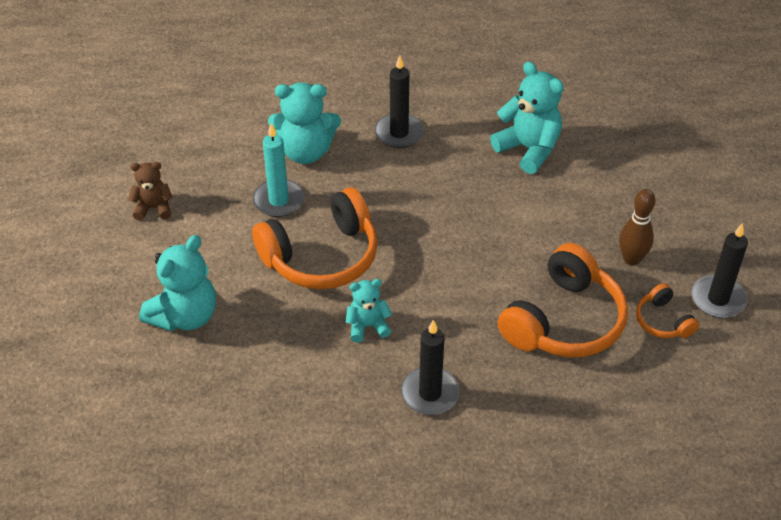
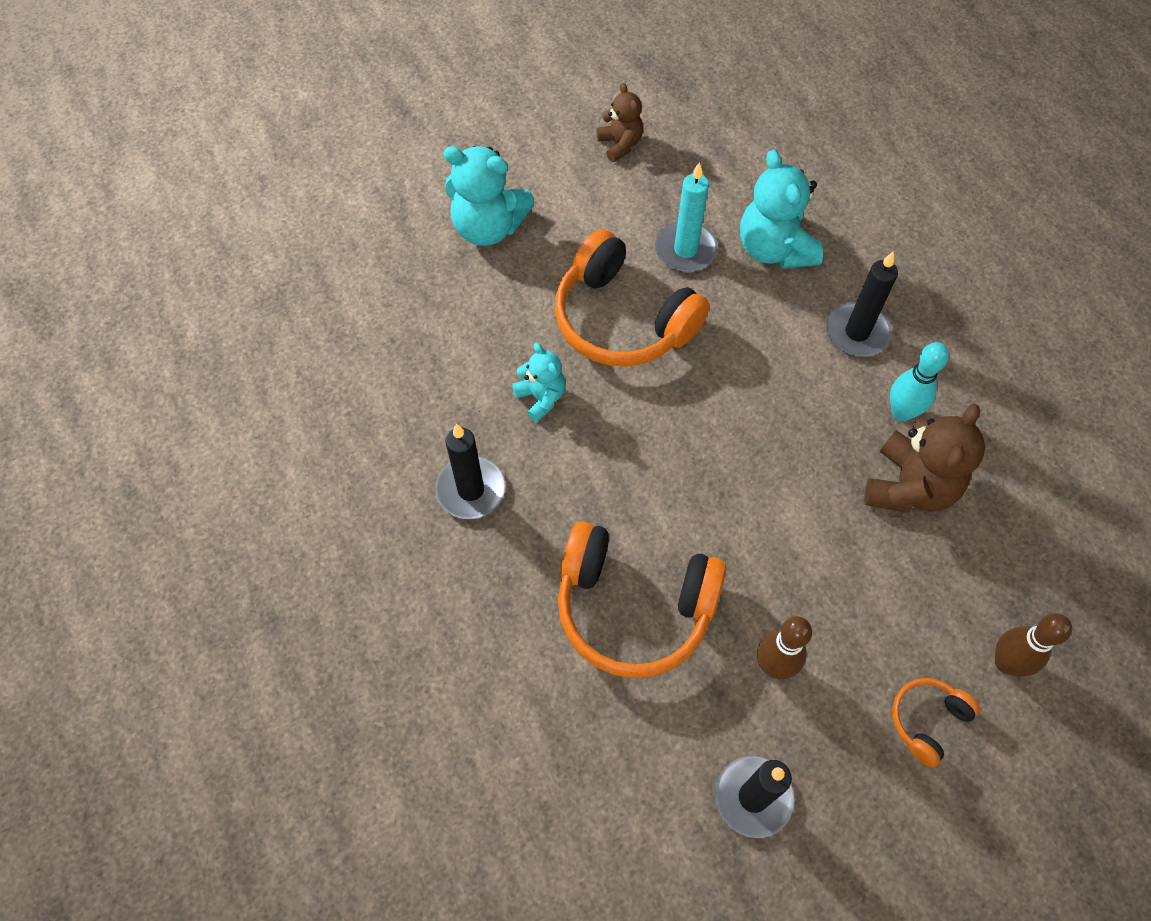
camera: 70 degrees right, 15 degrees up
(472, 133) = (901, 412): none -> turquoise bowling pin
(528, 149) = (909, 487): turquoise teddy bear -> brown teddy bear
(663, 321) = (683, 730): orange headphones -> orange headphones (927, 721)
(664, 149) = (1006, 662): none -> brown bowling pin

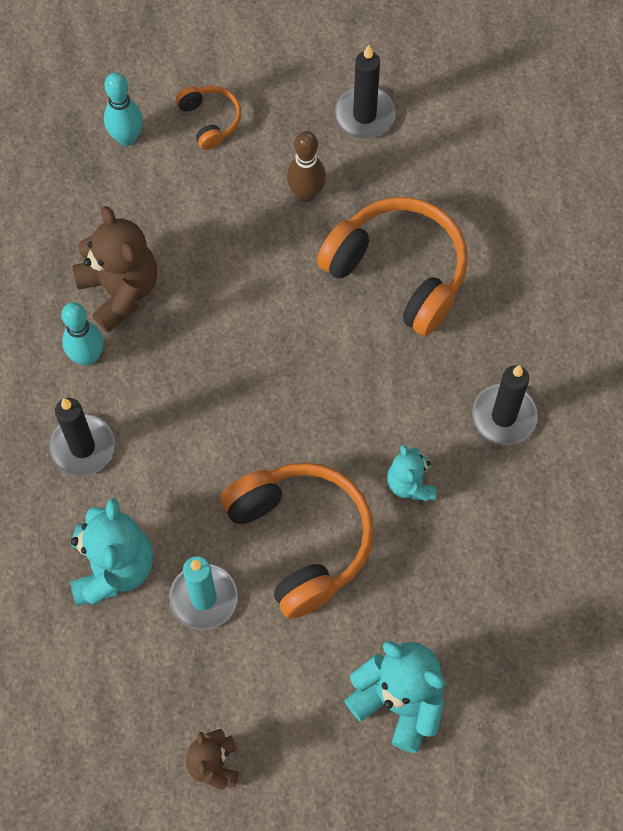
camera: 160 degrees left, 5 degrees up
(909, 487) = (120, 290): brown teddy bear -> brown teddy bear turned 105 degrees clockwise
(927, 721) = (210, 120): orange headphones -> orange headphones turned 90 degrees counterclockwise
(1006, 662) = (127, 137): brown bowling pin -> turquoise bowling pin

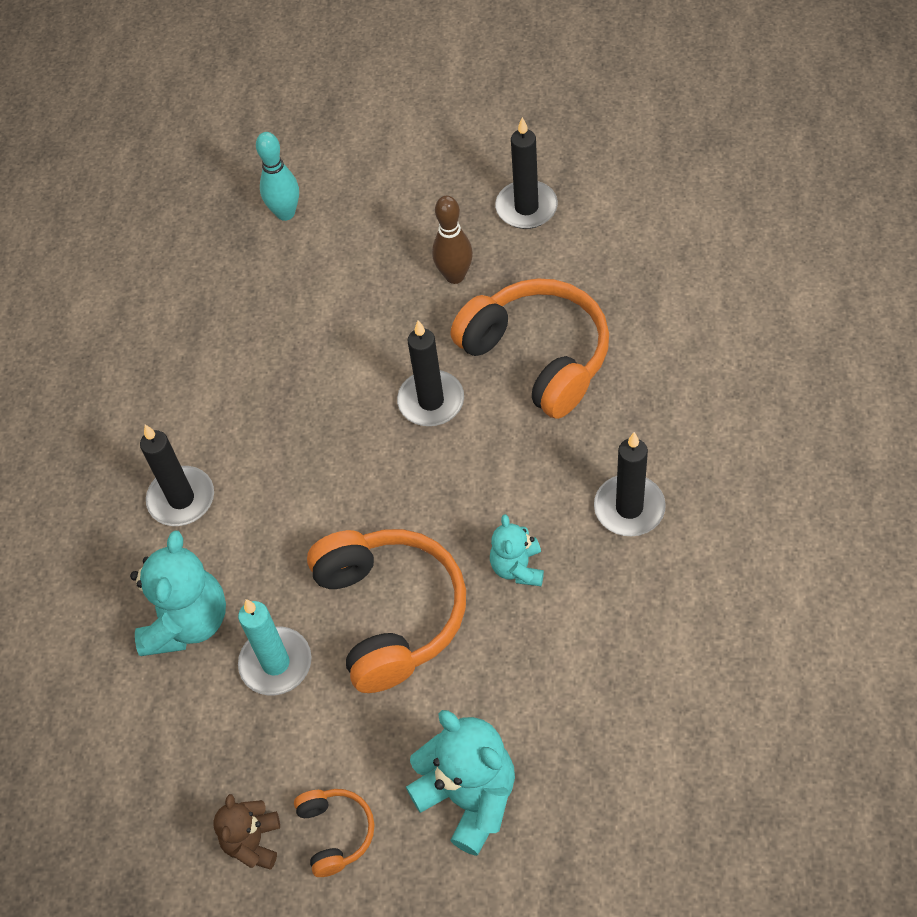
camera: 15 degrees right, 10 degrees down
(87, 356) = (205, 412): turquoise bowling pin -> none
(120, 290) = (250, 352): brown teddy bear -> none
(210, 120) = (370, 203): orange headphones -> orange headphones (335, 833)
(304, 326) = (431, 401): none -> black candle

